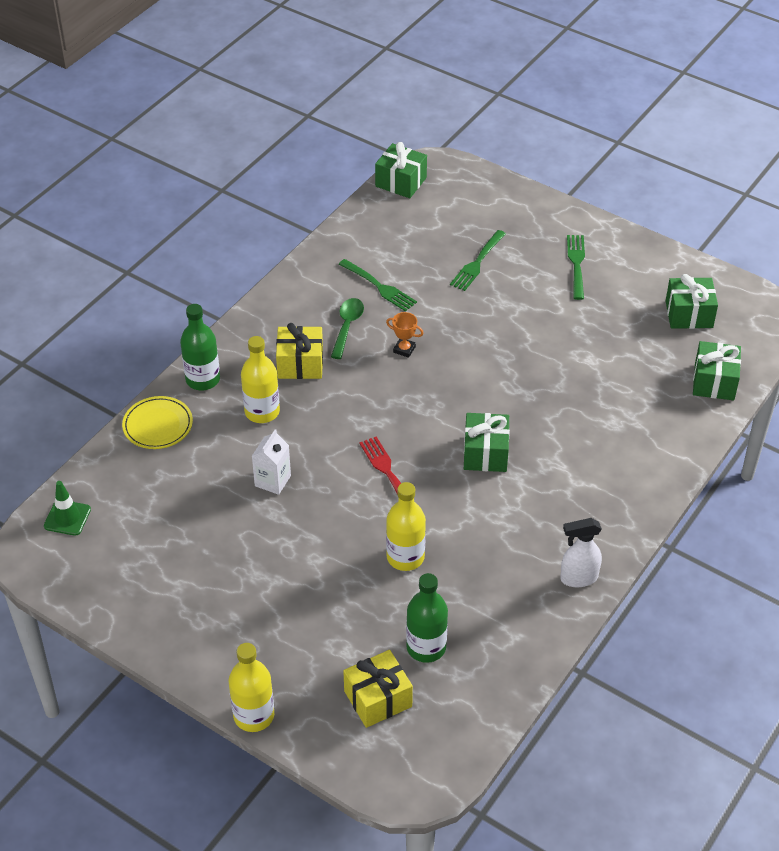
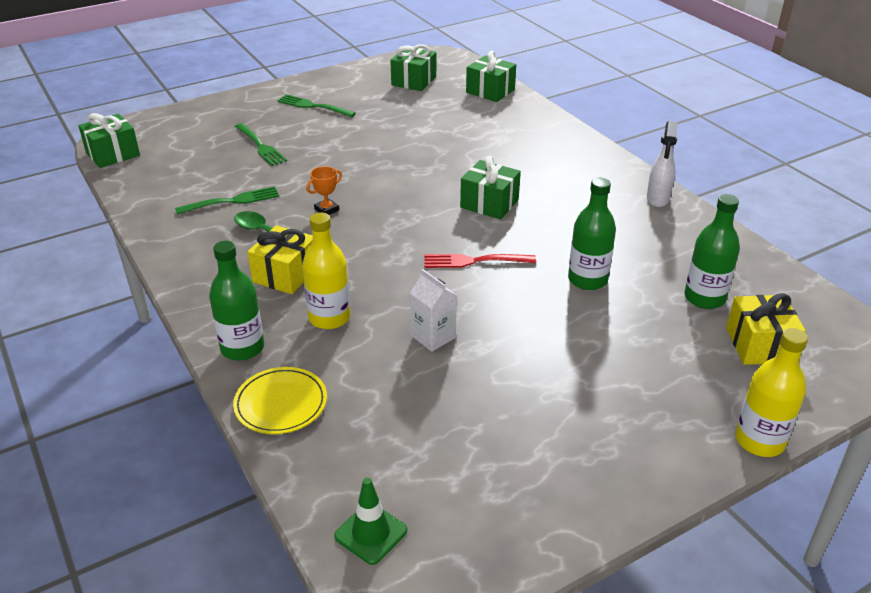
camera: 65 degrees left, 10 degrees down
(405, 557) = (587, 280): yellow bottle -> green bottle

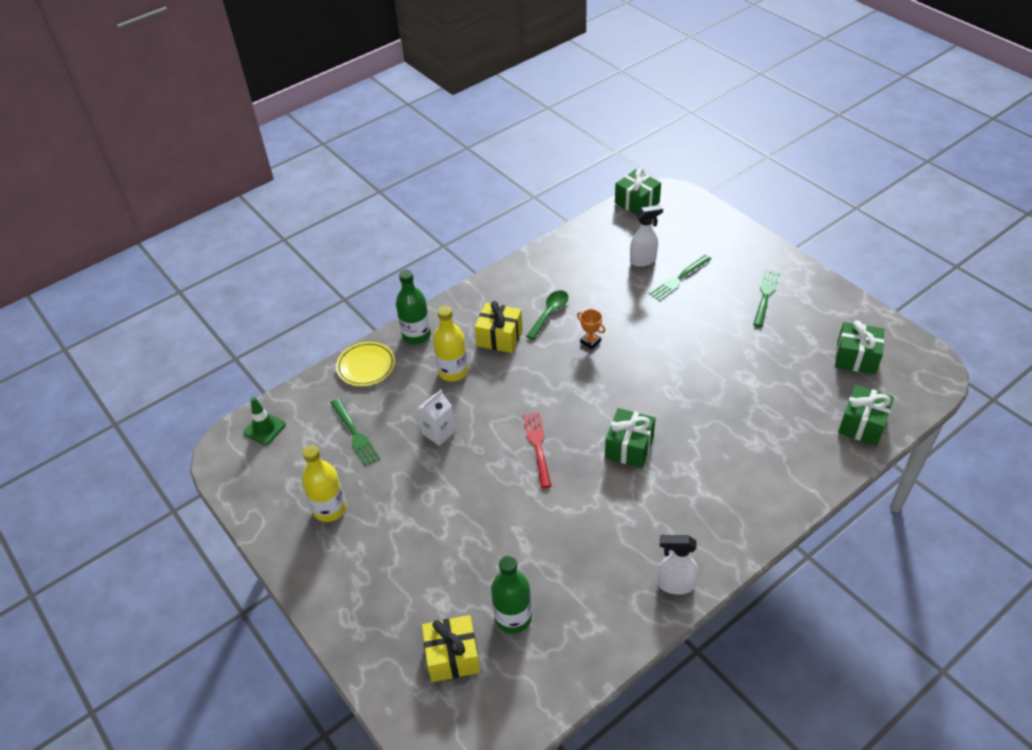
camera: 85 degrees right, 10 degrees up
(216, 162) = (643, 260): none -> white spray bottle
(232, 201) = (588, 285): green fork -> green fork (355, 434)
(587, 280) = (525, 527): green bottle -> none
(759, 441) = (340, 643): yellow bottle -> yellow bottle (330, 509)

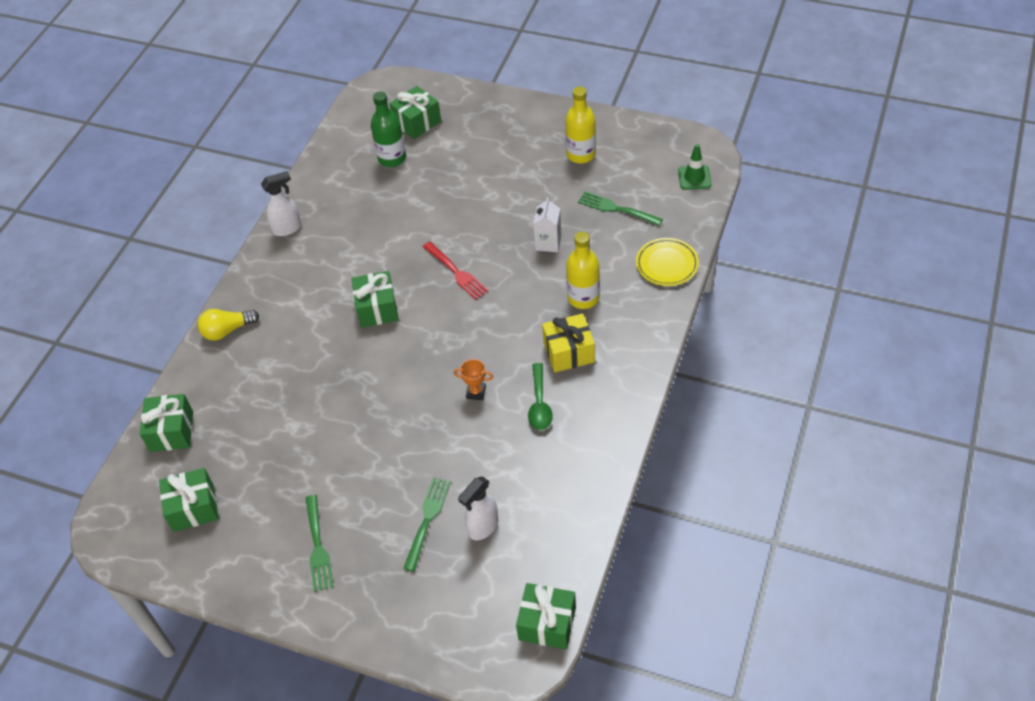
camera: 150 degrees right, 5 degrees up
(416, 335) = (650, 314): green bottle -> none
(452, 656) = (417, 122): yellow gift -> green gift
(782, 495) = (227, 330): none -> yellow light bulb

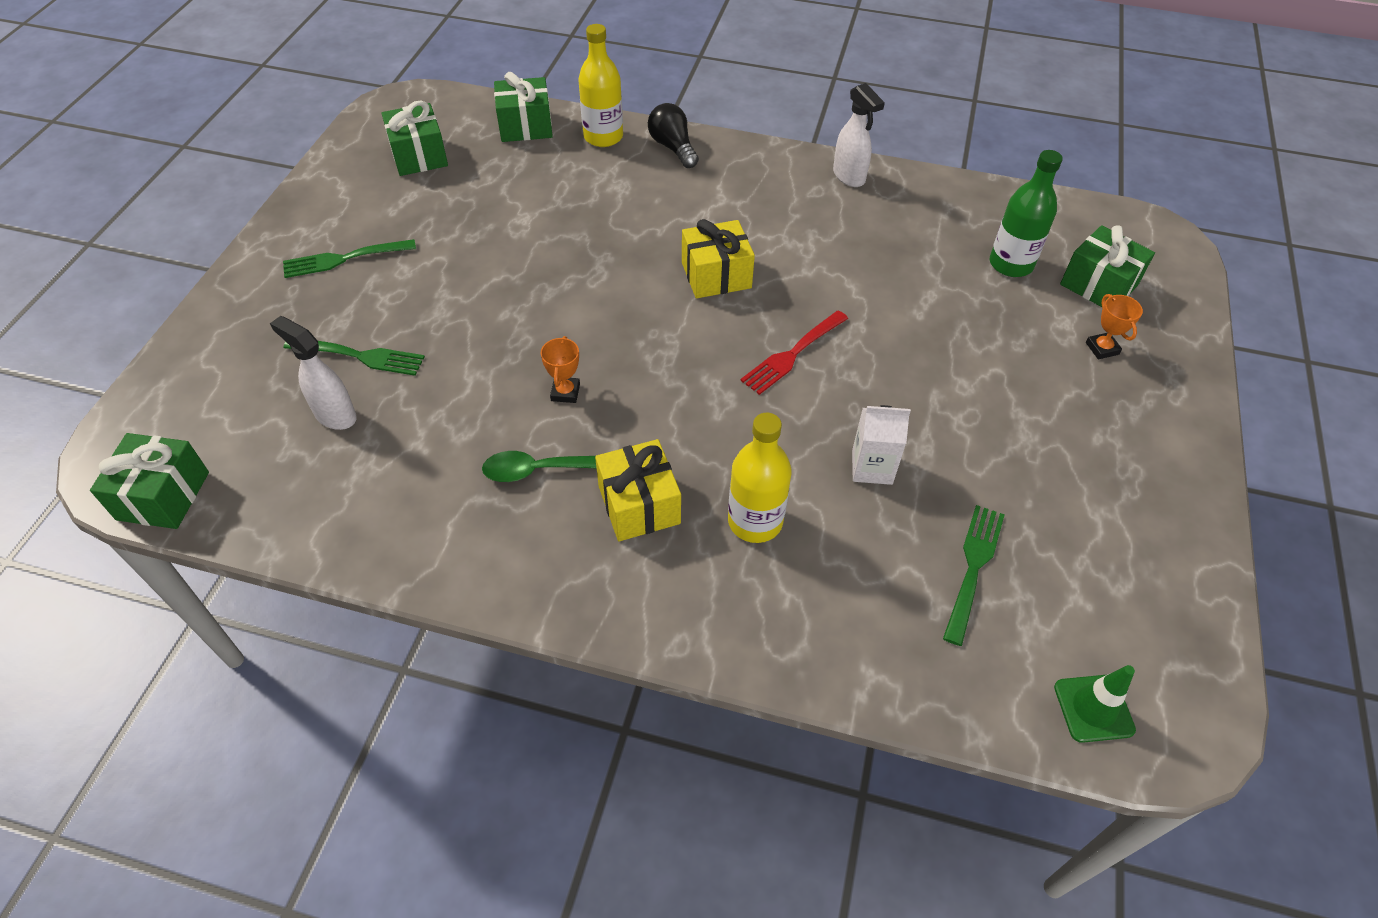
camera: 80 degrees right, 0 degrees up
(227, 330) = (673, 147): yellow light bulb -> black light bulb
(377, 308) = (716, 275): green gift -> yellow gift
(469, 131) = (1102, 348): none -> orange trophy
(581, 154) = (1097, 507): yellow bottle -> yellow bottle (603, 137)
(667, 264) = (848, 654): yellow plate -> none

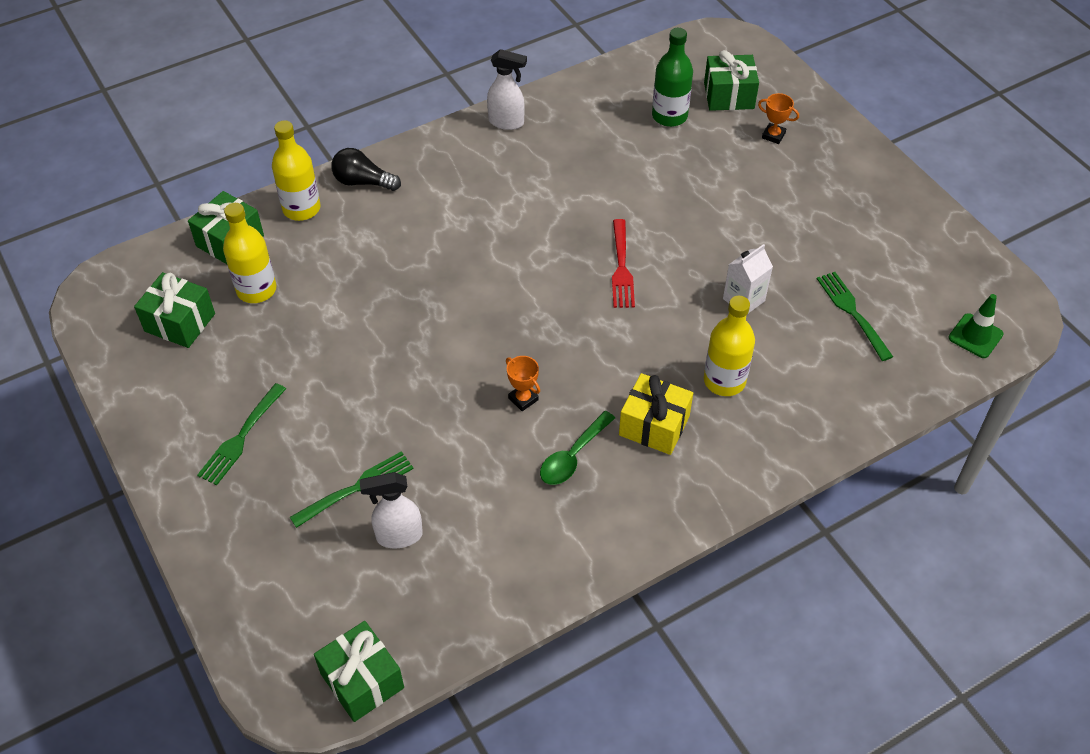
camera: 45 degrees left, 0 degrees up
(495, 169) = (256, 290): none -> yellow bottle
(716, 275) = (512, 252): yellow gift -> none

